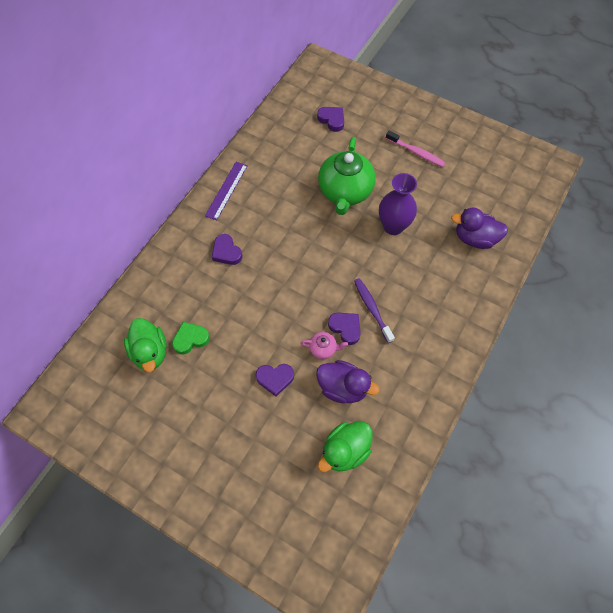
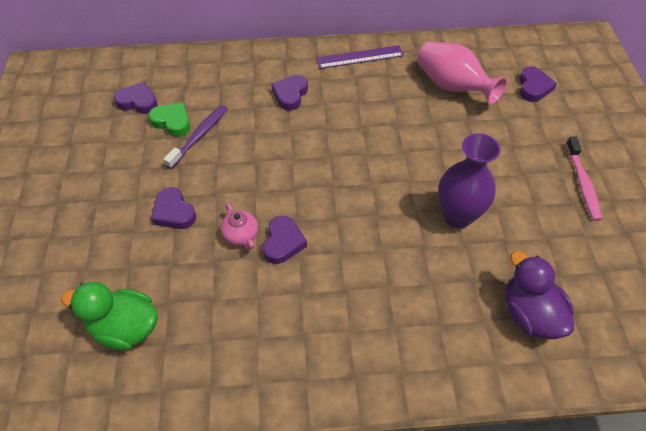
camera: 55 degrees right, 10 degrees down
(150, 352) = (138, 102): green duck -> purple heart
(296, 159) = (452, 86): none -> pink vase
(343, 387) = (205, 281): purple duck -> none
(345, 192) = (456, 147): green teapot -> none
(372, 309) = (329, 255): purple toothbrush -> purple toothbrush (199, 136)

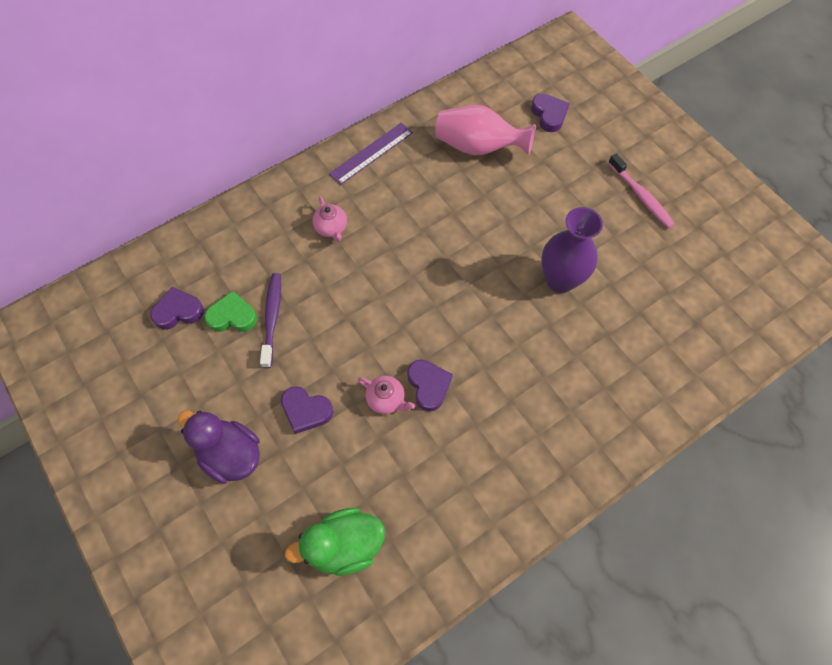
camera: 30 degrees left, 10 degrees up
(290, 95) = (331, 228): purple heart -> pink teapot
(529, 314) = (666, 341): purple duck -> purple duck (231, 455)

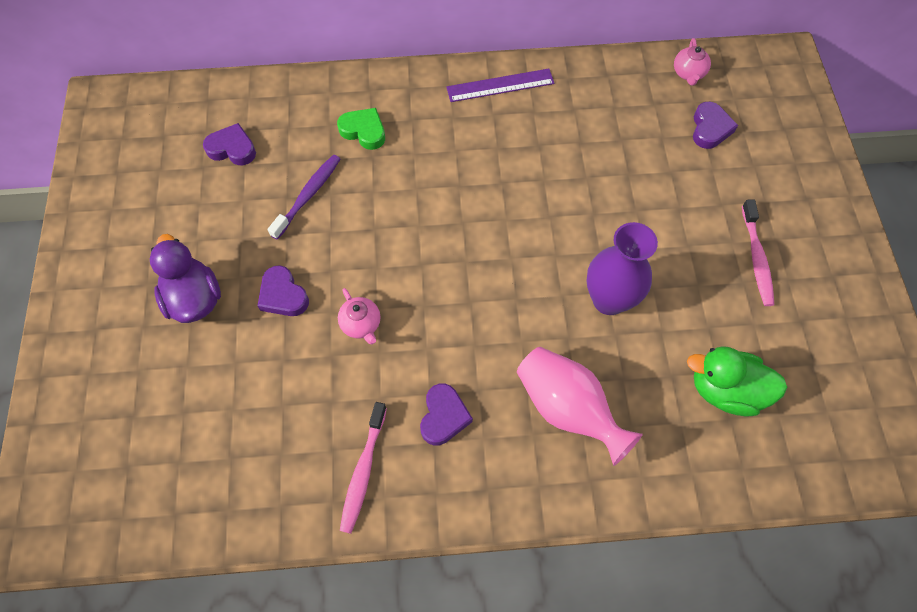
camera: 30 degrees right, 0 degrees up
(232, 316) = (275, 176): green heart -> green heart (364, 131)
(331, 228) = (415, 139): pink teapot -> pink teapot (688, 73)
(344, 545) = (237, 435): green duck -> green duck (725, 390)
(428, 386) = (409, 333): purple heart -> purple heart (443, 416)
(465, 514) = (363, 471): none -> pink toothbrush
(478, 147) = (612, 127): pink vase -> pink vase (567, 409)

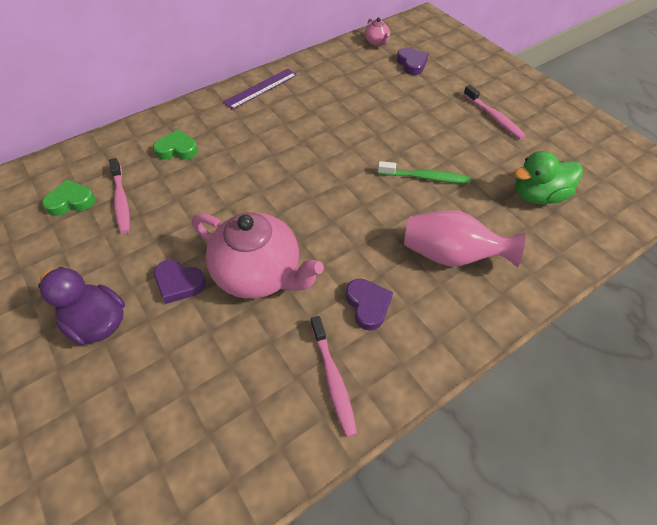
camera: 30 degrees left, 10 degrees down
(232, 148) = (71, 201): purple heart -> green heart
(278, 171) = (121, 201): none -> pink toothbrush
(308, 195) = (158, 206): purple toothbrush -> none
(361, 324) = (259, 273): pink teapot -> pink teapot, size x2.32
(609, 300) = (425, 177): purple vase -> green toothbrush

